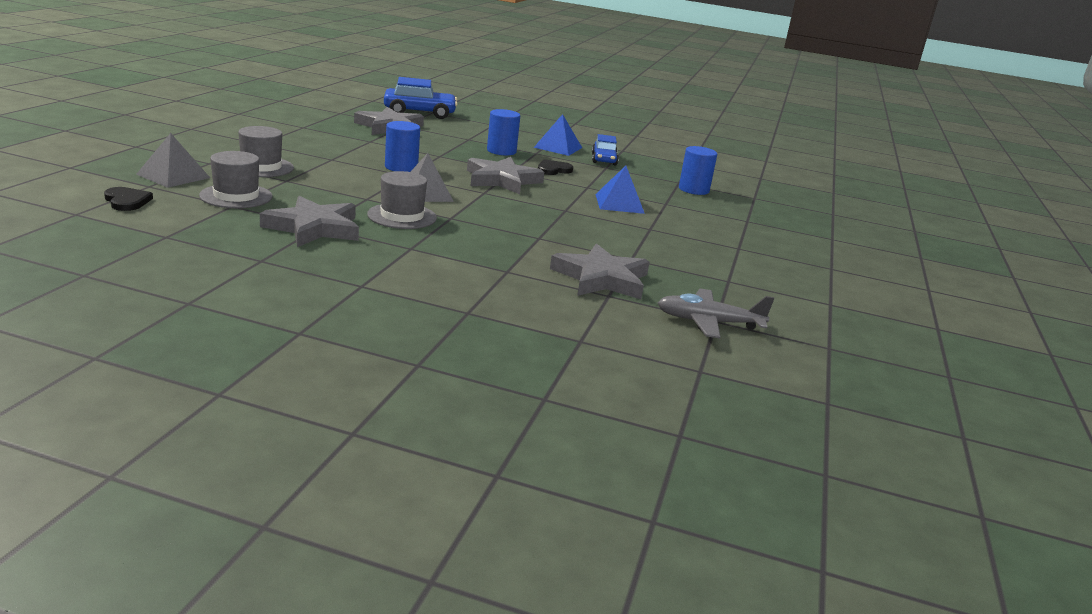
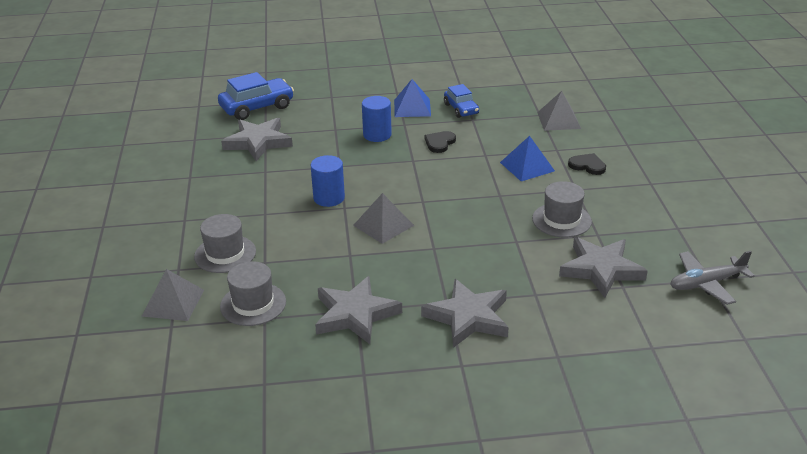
camera: 20 degrees left, 10 degrees up
(127, 201) = (180, 356): black heart -> black heart (587, 165)
(402, 216) = (399, 265): grey hat -> grey hat (561, 220)
(502, 180) = (418, 177): grey star -> grey star (468, 317)
(693, 190) = (558, 120): blue cylinder -> grey pyramid

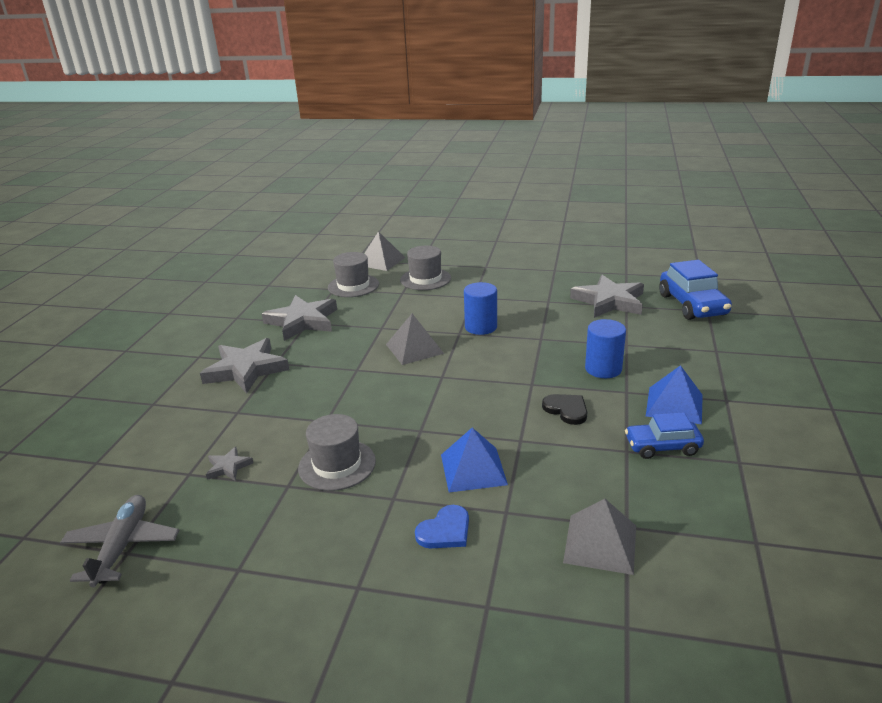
camera: 110 degrees right, 5 degrees down
(587, 165) = (445, 530): black heart -> blue heart
(601, 269) = (228, 467): grey star -> grey star, size x0.45

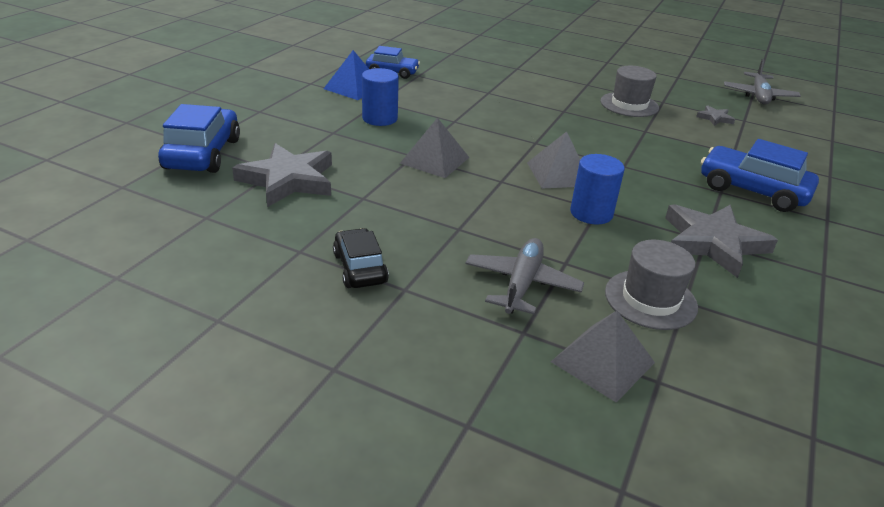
camera: 170 degrees left, 5 degrees up
(246, 369) = (752, 190): grey star -> blue car
(425, 279) = (522, 284): grey hat -> grey plane
(445, 530) = (556, 68): blue heart -> none
(473, 469) = (530, 86): blue pyramid -> none
(481, 327) = (472, 182): blue cylinder -> blue cylinder (591, 213)
(515, 269) = (360, 268): none -> black car
(566, 410) = (439, 100): black heart -> none
(600, 543) = (471, 51): grey pyramid -> grey pyramid (434, 160)

